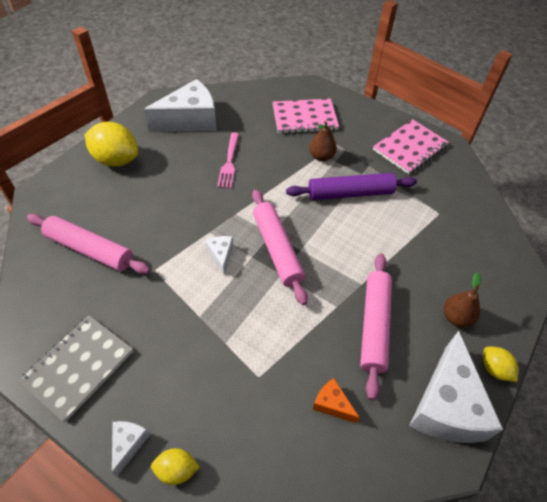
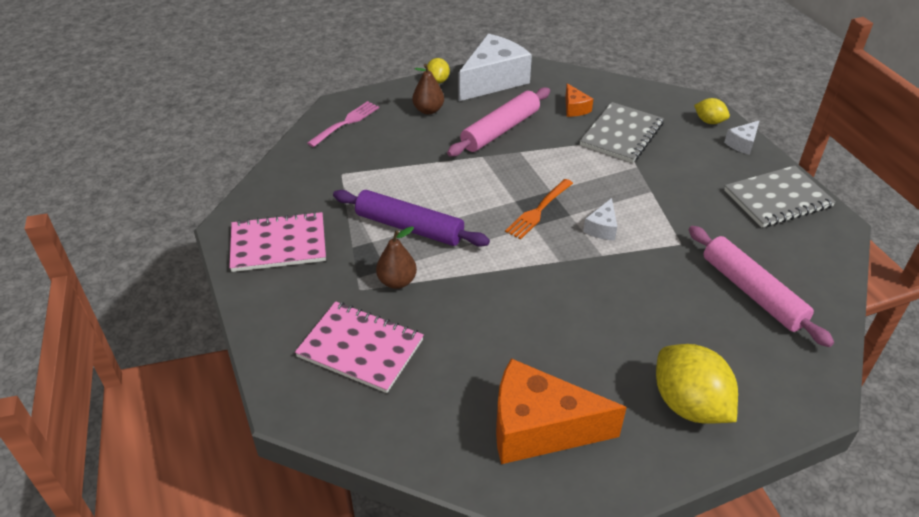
camera: 145 degrees left, 10 degrees down
(190, 120) = (539, 428): white cheese -> orange cheese
(229, 162) = (524, 327): pink fork -> pink fork (345, 123)
(262, 385) = (621, 134): none -> grey notebook
(277, 249) = (539, 210): pink rolling pin -> orange fork

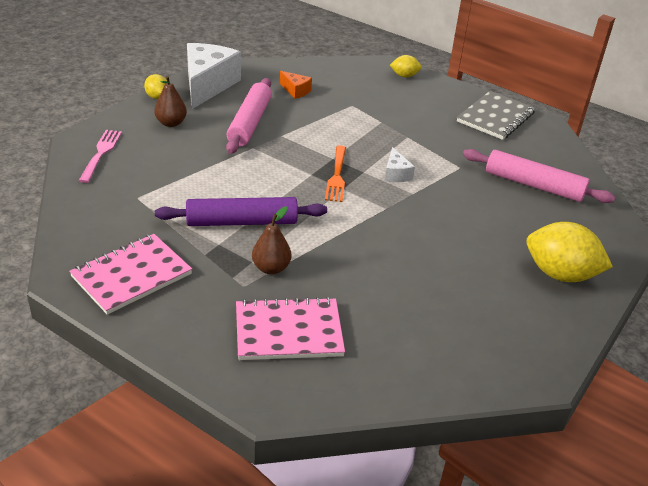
camera: 35 degrees left, 5 degrees down
(539, 428) = (479, 332): orange cheese -> none
(621, 134) = (349, 101): grey notebook -> none
(742, 144) = (440, 86): white cheese -> none

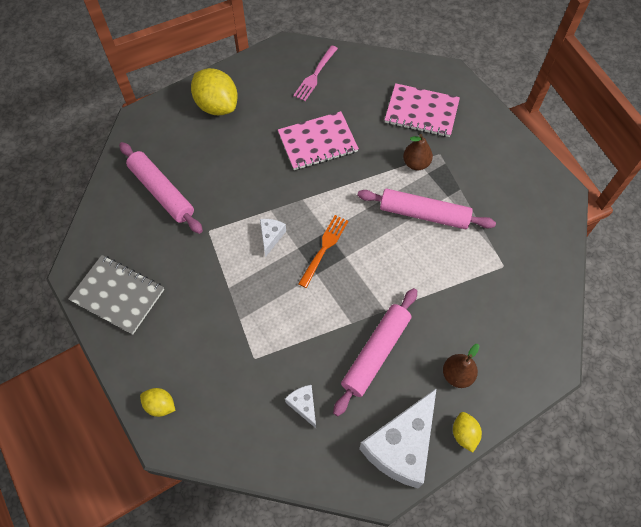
camera: 155 degrees left, 25 degrees up
(101, 154) = (532, 338): pink fork -> pink fork (315, 75)
(132, 275) = (516, 182): pink notebook -> pink notebook (317, 142)
(242, 222) = (424, 214): purple rolling pin -> pink rolling pin
(295, 91) = (303, 405): orange cheese -> white cheese
(495, 117) = (118, 295): grey notebook -> grey notebook turned 60 degrees clockwise

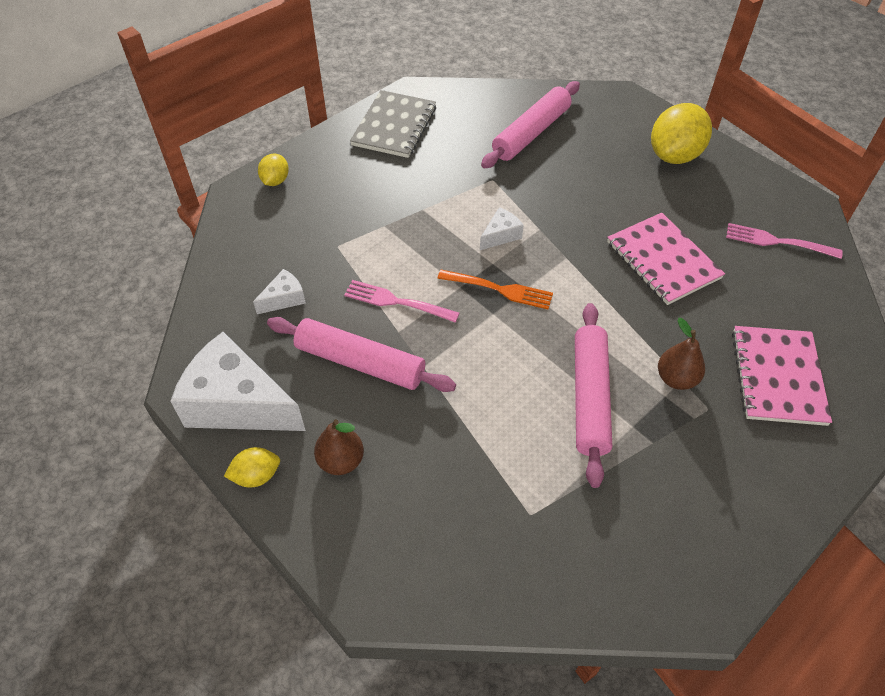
camera: 80 degrees right, 10 degrees down
(271, 237) = (500, 235): white cheese -> white cheese turned 45 degrees counterclockwise
(323, 319) = (397, 302): none -> pink fork

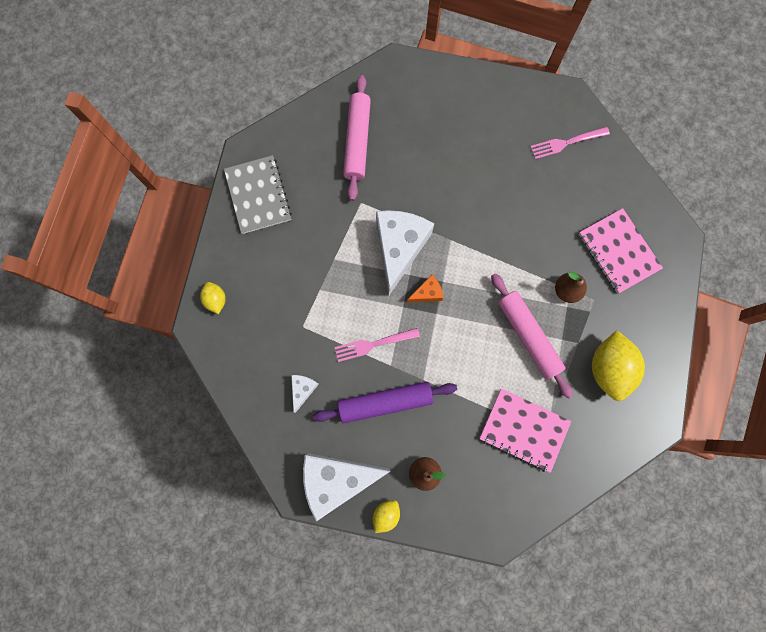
camera: 35 degrees left, 25 degrees up
(360, 362) = (385, 402): pink rolling pin -> purple rolling pin
(498, 289) = (427, 293): orange fork -> orange cheese
(500, 235) = (399, 248): white cheese -> white cheese, size x2.22
(663, 260) = (509, 203): pink notebook -> pink notebook (524, 430)
(674, 155) = (463, 103): yellow lemon -> yellow lemon (608, 368)

